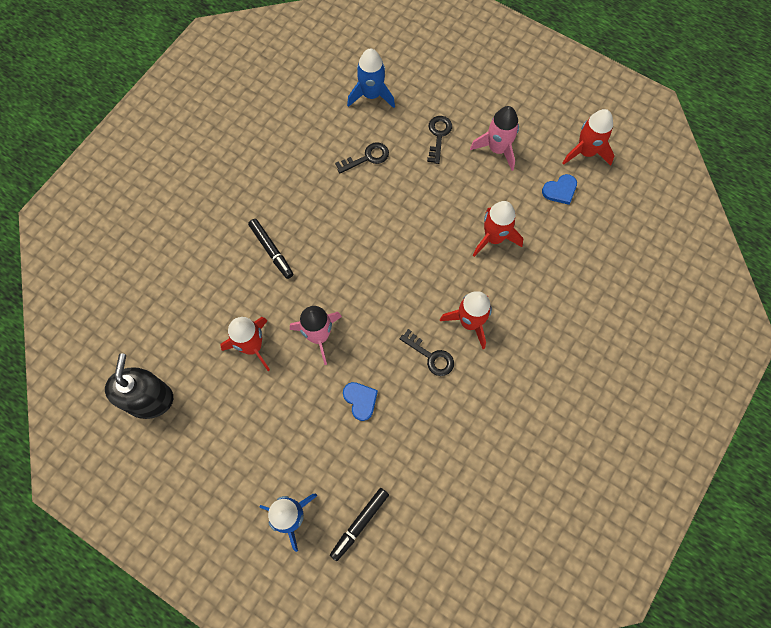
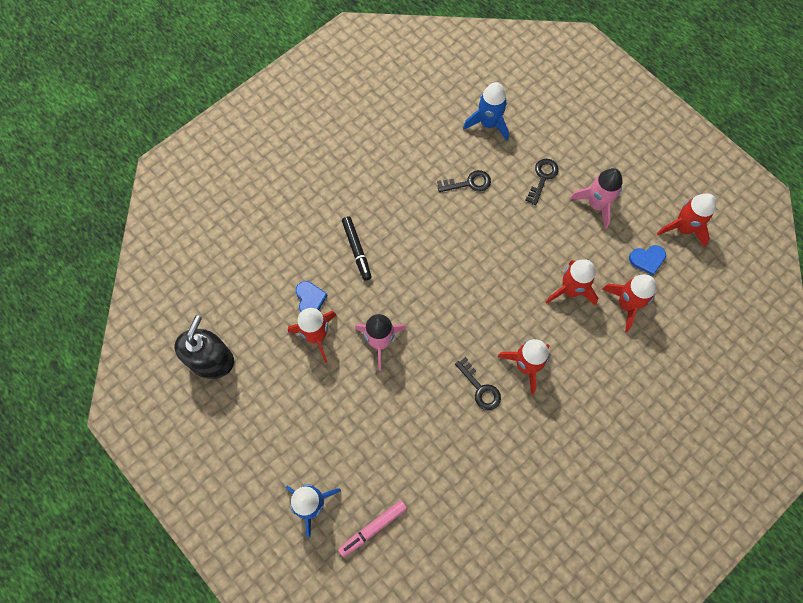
camera: 15 degrees right, 0 degrees up
(359, 524) = (373, 528): black marker -> pink marker
(360, 400) = (403, 413): blue heart -> blue heart (310, 299)
(551, 238) = (626, 304): none -> red rocket

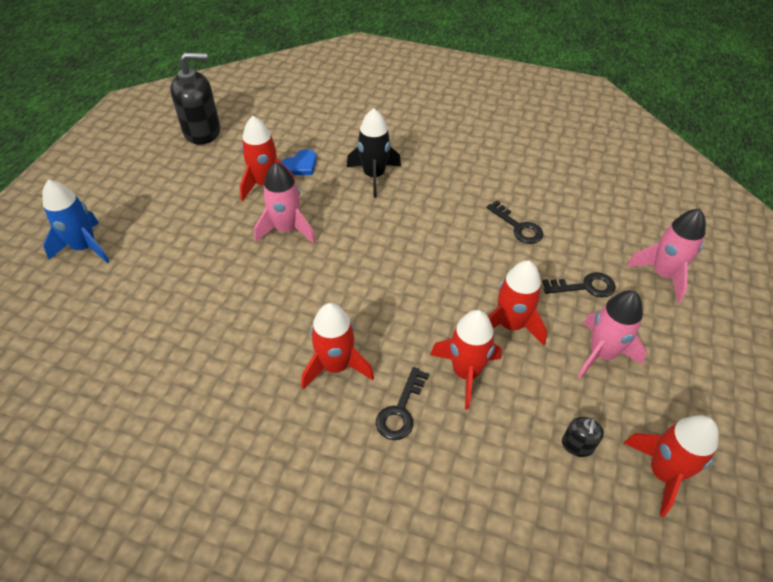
camera: 60 degrees right, 20 degrees down
(357, 250) = (374, 176): black marker -> black rocket
(373, 528) = (73, 304): pink marker -> none
(480, 388) = (281, 333): black key -> black key (400, 410)
(488, 123) = (602, 215): blue rocket -> none
(558, 126) = (662, 274): none -> pink rocket
(626, 304) = (493, 446): red rocket -> red rocket (510, 325)
(647, 259) = (577, 445): blue heart -> black soap dispenser

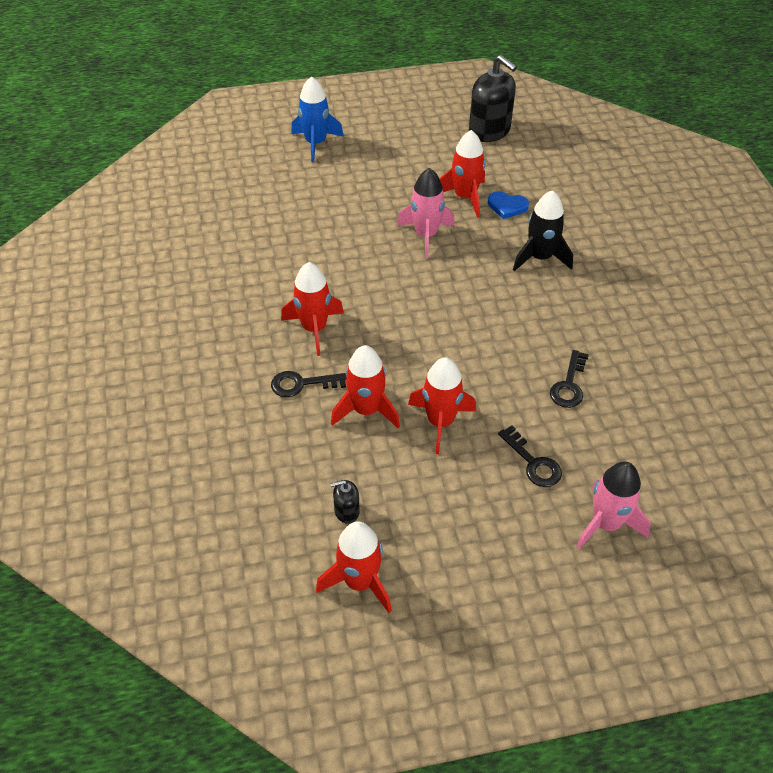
camera: 60 degrees right, 0 degrees up
(601, 354) = (459, 500): pink rocket -> none

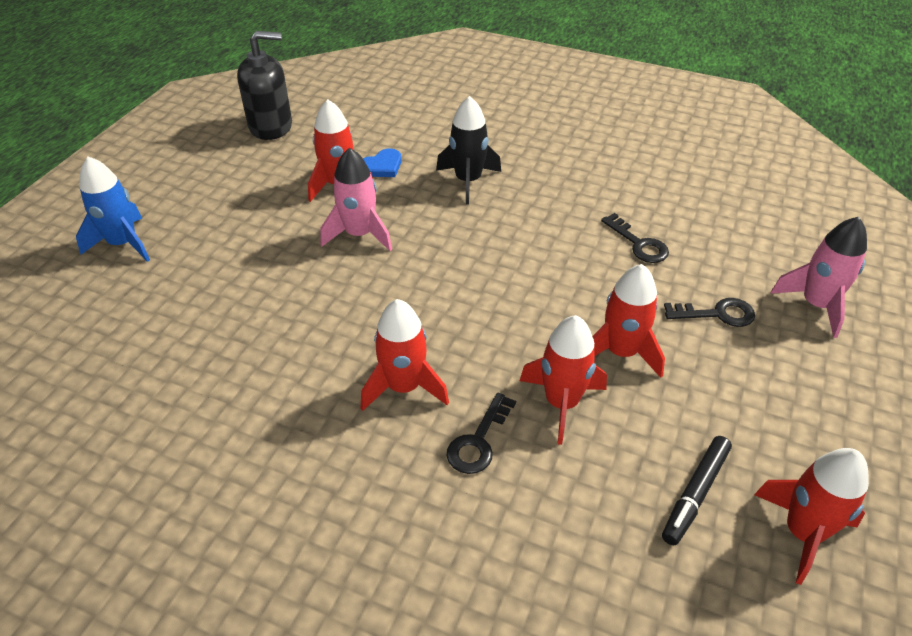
camera: 55 degrees left, 5 degrees down
(346, 511) = (695, 494): black soap dispenser -> black marker

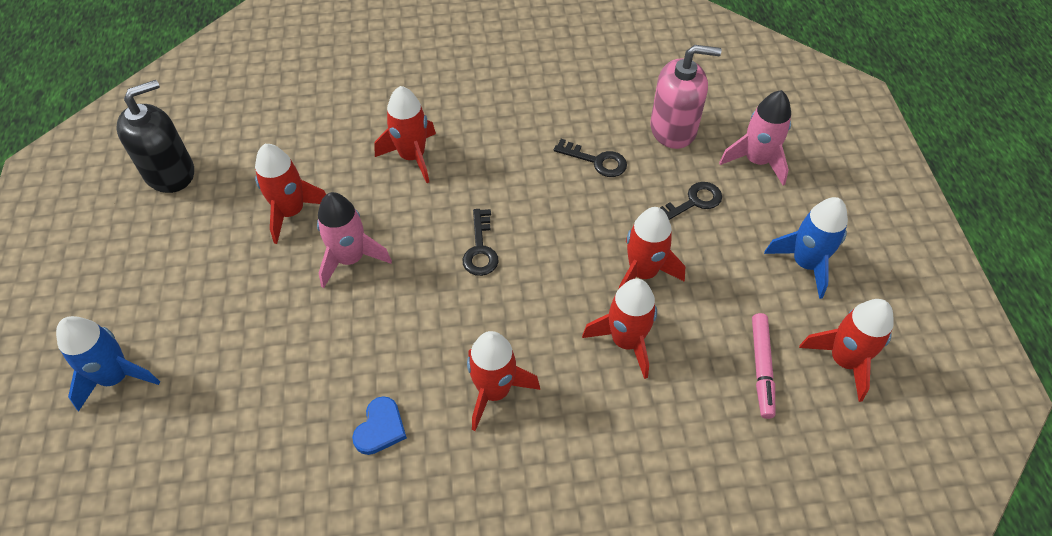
camera: 30 degrees left, 10 degrees up
(382, 166) = (319, 174): blue heart -> blue heart (380, 428)
(468, 181) = (412, 157): black rocket -> red rocket
(478, 441) = (584, 408): black key -> black key (480, 249)
(695, 494) = (761, 368): black marker -> pink marker
(739, 245) = (673, 129): none -> pink soap dispenser
(814, 419) = (805, 263): none -> blue rocket

